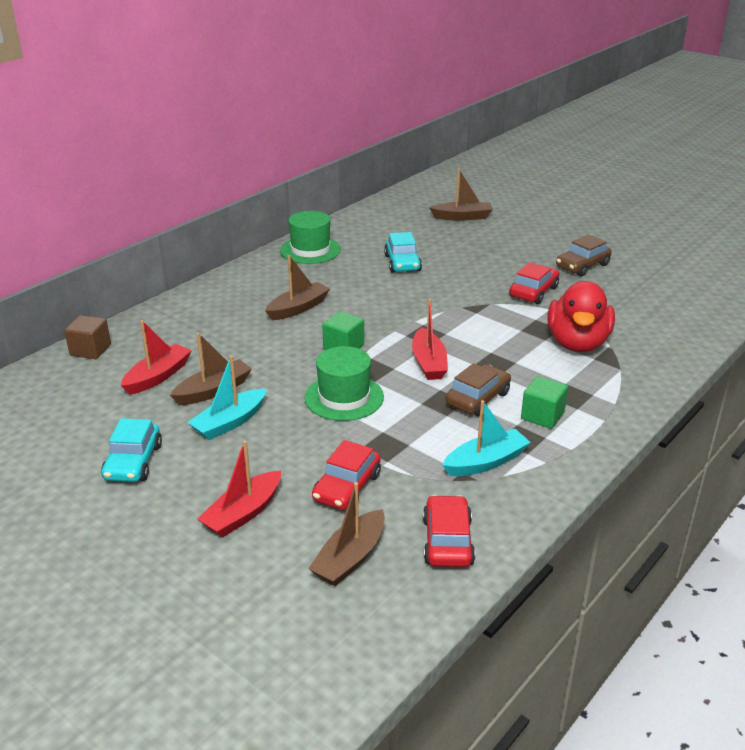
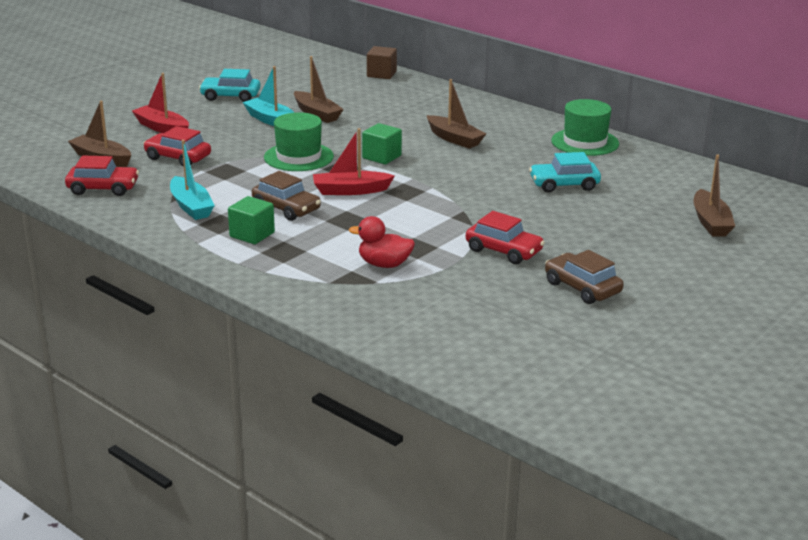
camera: 90 degrees right, 5 degrees down
(158, 376) = (340, 96): red boat -> none
(577, 343) = (384, 264): red duck -> red duck, size x0.57

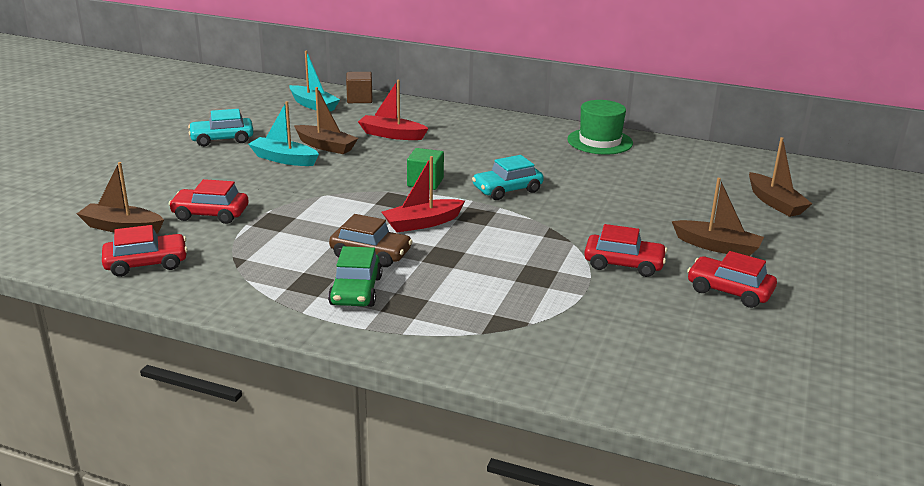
camera: 20 degrees left, 0 degrees up
(162, 128) = (170, 183): red boat -> red boat (391, 135)
(191, 206) = (264, 269): turquoise boat -> turquoise boat (313, 105)
(252, 234) = (356, 291): green cube -> green car
(298, 157) = (341, 194): green hat -> none
(384, 264) = (521, 301): red duck -> none
(454, 139) = (480, 154): brown boat -> brown boat (717, 247)
(564, 185) = (618, 185): turquoise car -> turquoise car (507, 190)
(582, 288) = (729, 291): brown car -> red car

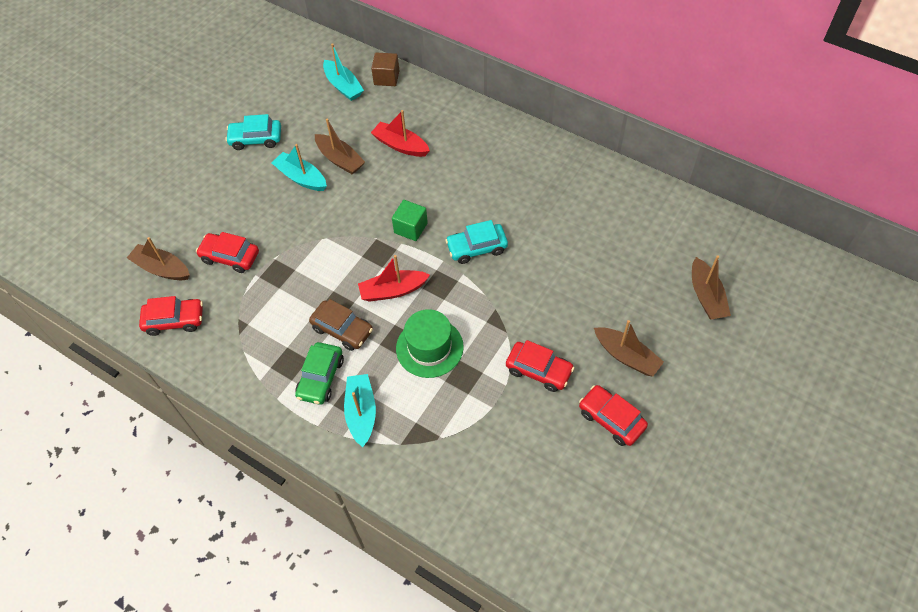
camera: 15 degrees right, 30 degrees up
(420, 313) = (361, 412): none -> turquoise boat
(600, 141) = (585, 175): green hat -> green hat (429, 347)

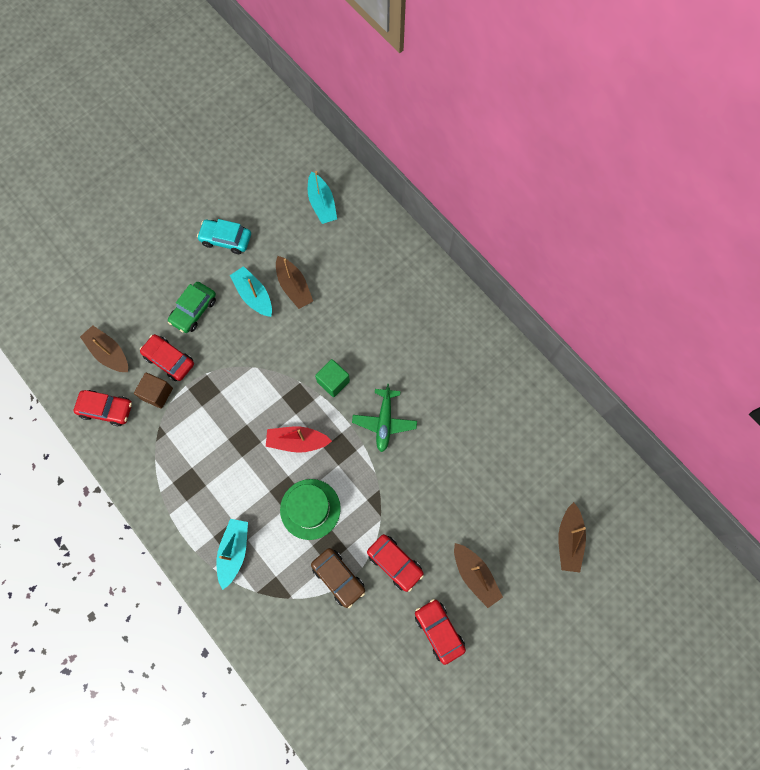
camera: 15 degrees right, 15 degrees up
(321, 378) = (211, 507): green car -> green car (194, 310)
(342, 329) = (242, 466): brown car -> brown car (338, 578)
(386, 78) = (364, 207): brown cube -> brown cube (157, 393)
(400, 145) = (353, 288): red boat -> none
(477, 248) = (384, 422): turquoise car -> green plane

